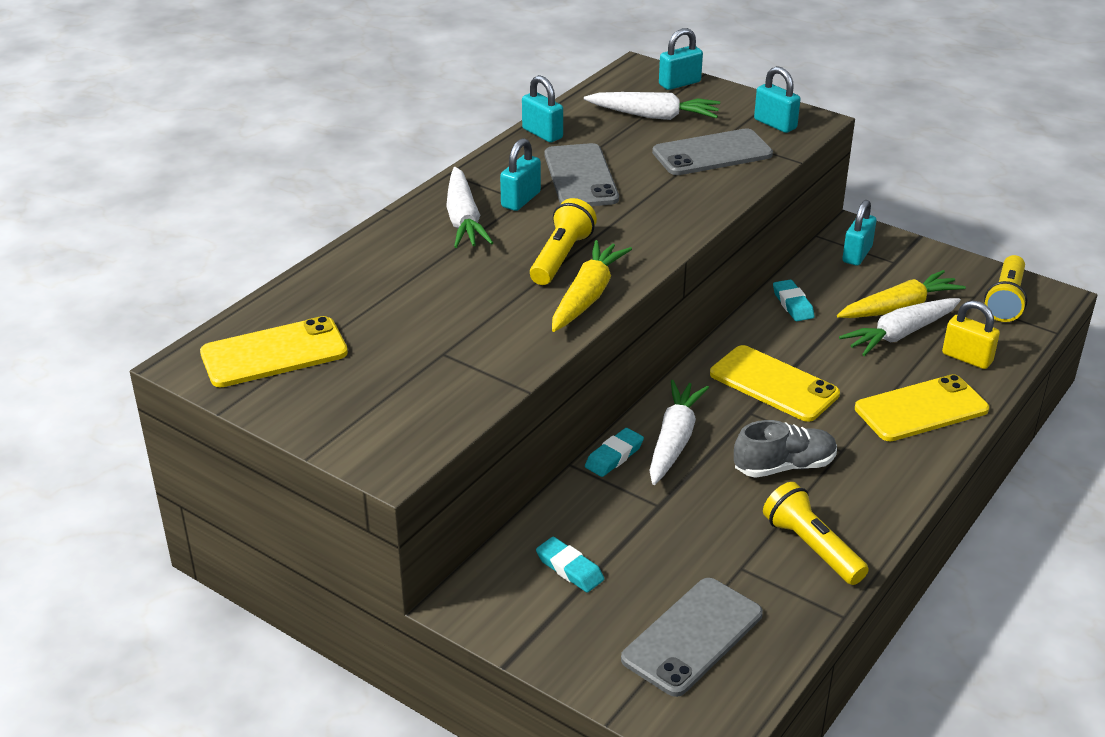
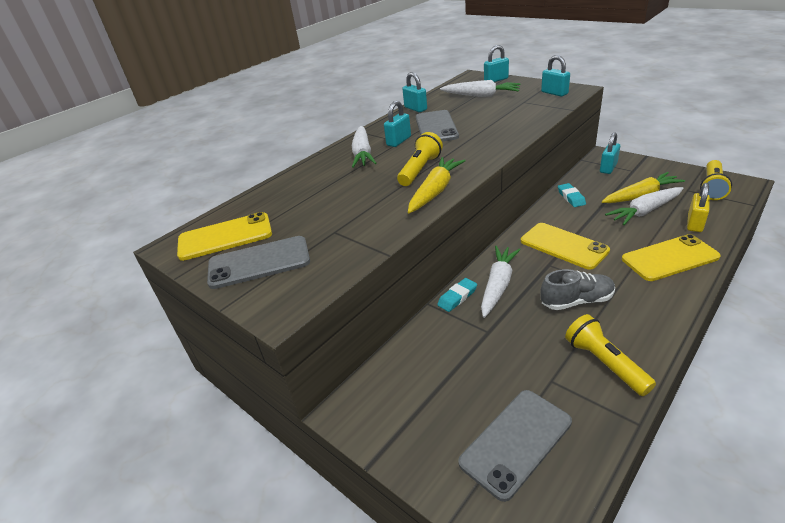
camera: 10 degrees right, 0 degrees up
(569, 568) = (422, 382): turquoise eraser -> none
(712, 153) = (516, 110): grey phone -> grey phone (259, 263)
(967, 358) = (694, 223): yellow padlock -> yellow padlock turned 75 degrees clockwise

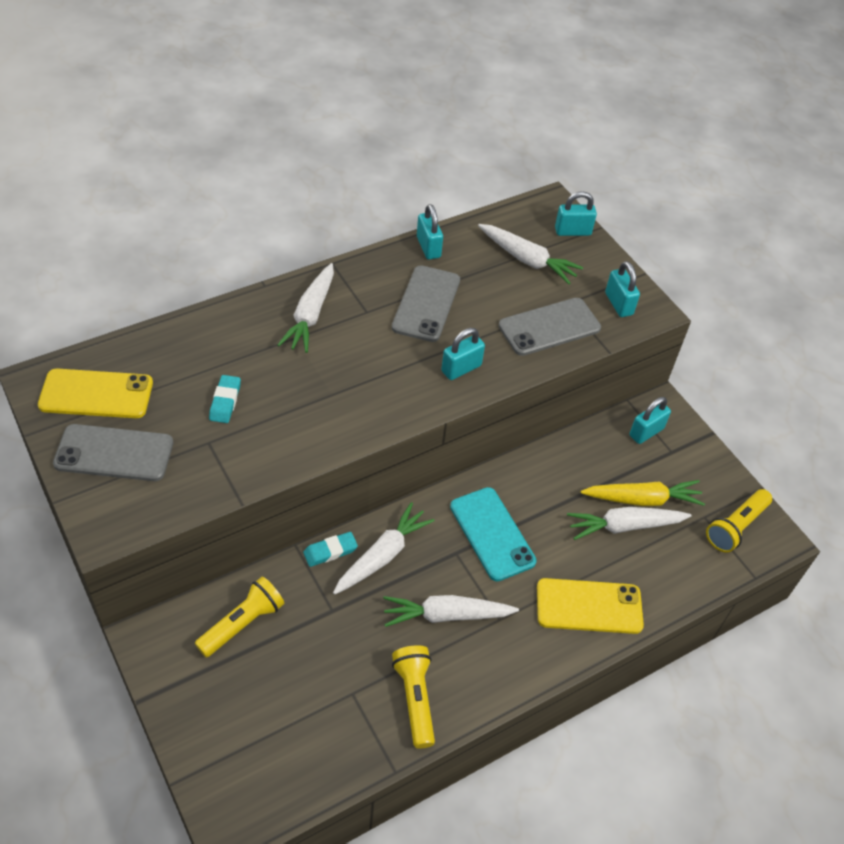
camera: 10 degrees right, 15 degrees up
(399, 141) = (365, 311): turquoise padlock -> turquoise padlock (461, 368)
(420, 170) = (355, 381): yellow flashlight -> yellow flashlight (242, 624)
(435, 191) = (347, 429): yellow carrot -> none
(516, 442) = (277, 738): grey phone -> grey phone (549, 327)
(563, 246) = (492, 534): yellow phone -> turquoise phone
(571, 197) = (560, 462): turquoise eraser -> turquoise eraser (225, 401)
(576, 301) = (446, 615): grey shoe -> white carrot
(694, 223) = (661, 572): yellow padlock -> none

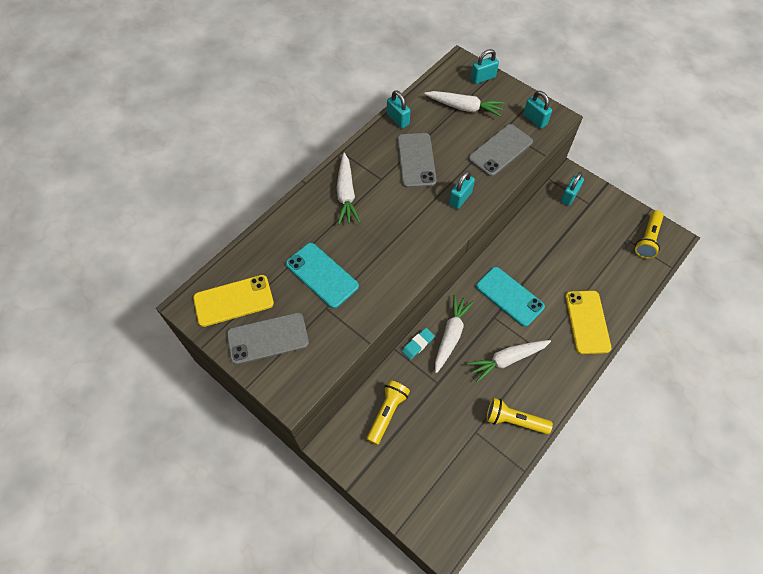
camera: 15 degrees left, 10 degrees up
(225, 401) = (322, 275): turquoise eraser -> turquoise phone
(415, 699) = (514, 420): yellow flashlight -> yellow flashlight turned 45 degrees counterclockwise
(589, 606) = (587, 322): yellow phone -> yellow phone turned 75 degrees counterclockwise
(624, 526) = (584, 262): white carrot -> none
(642, 499) = (587, 241): yellow carrot -> none

